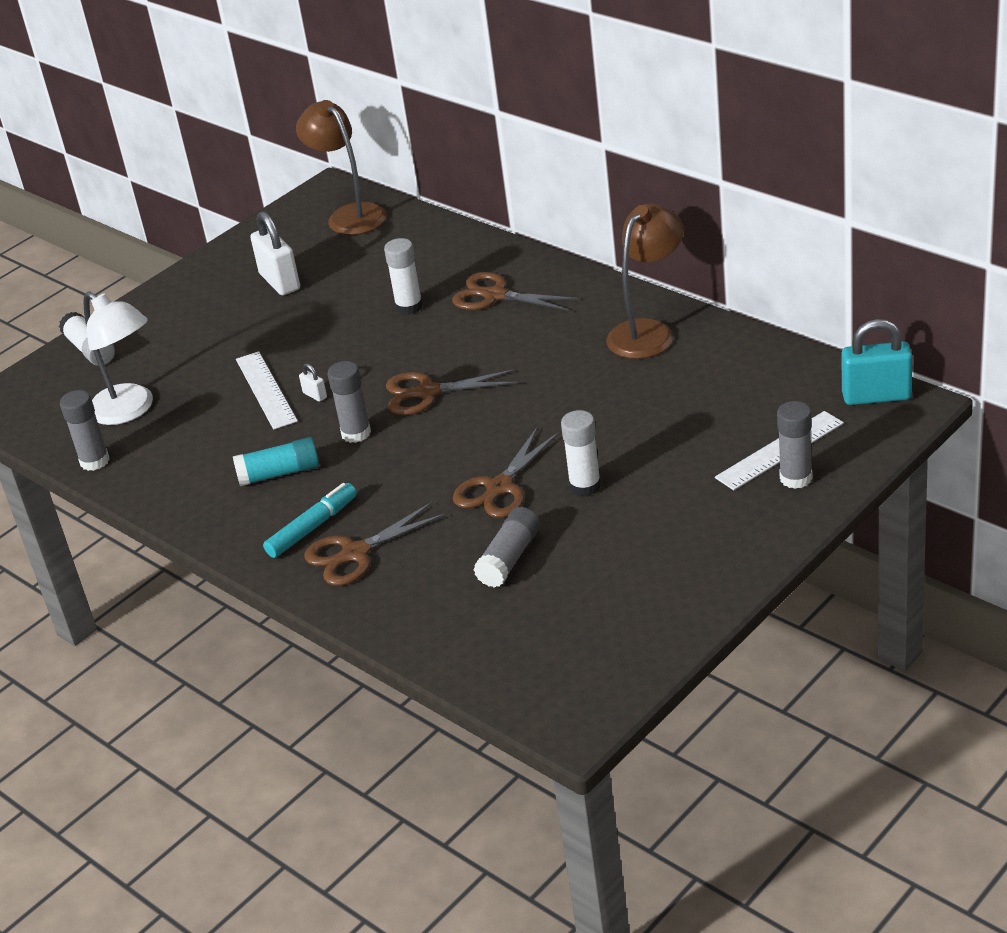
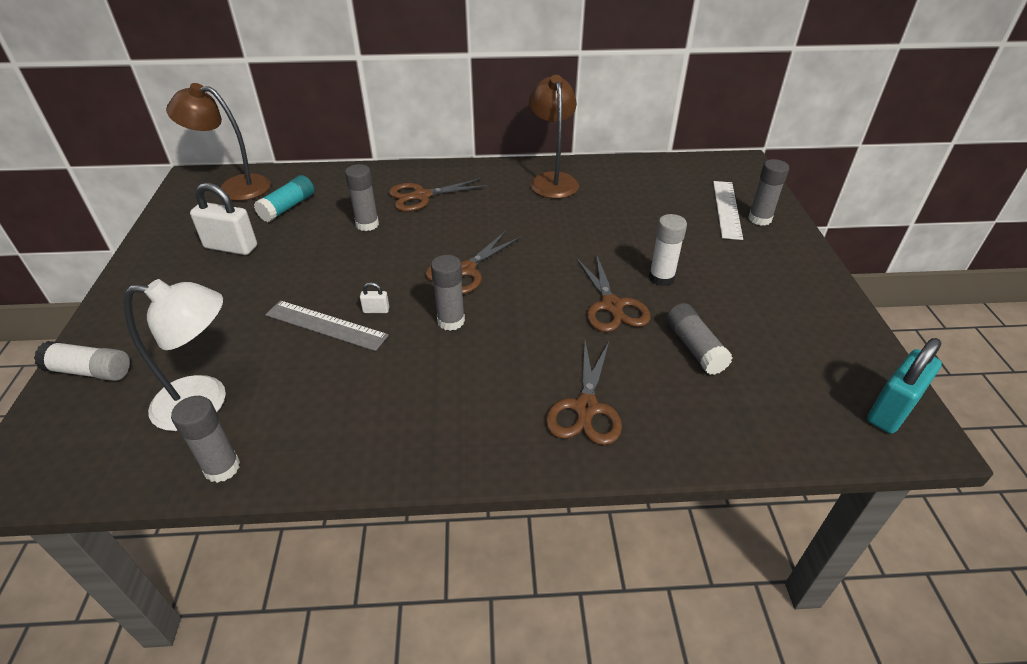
camera: 50 degrees left, 5 degrees up
(266, 390) = (326, 325): white ruler -> grey ruler
(279, 473) = (430, 381): turquoise glue stick -> turquoise glue stick (288, 207)
(312, 527) = (521, 408): turquoise marker -> none
(409, 307) = (367, 224): white glue stick -> grey glue stick
(876, 396) = (722, 165): turquoise padlock -> turquoise padlock (891, 410)

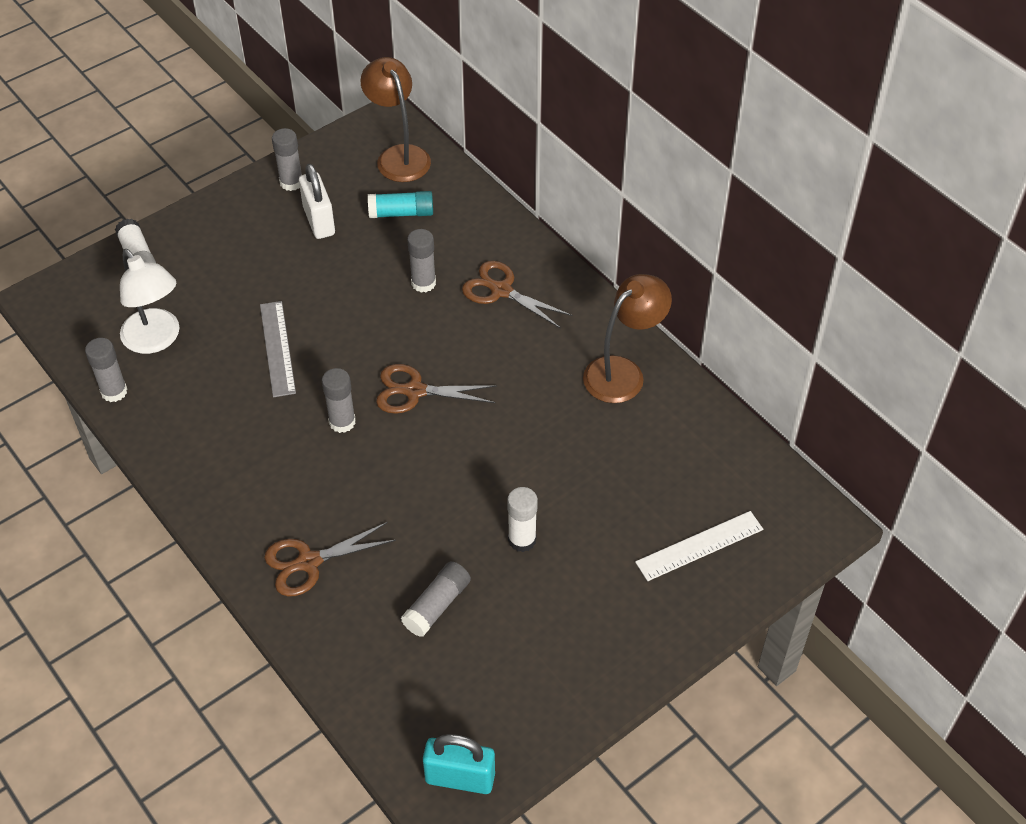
camera: 55 degrees right, 10 degrees up
(376, 310) = (318, 366): white padlock -> none
(612, 306) = (449, 521): brown scissors -> none
(759, 219) = (704, 582): grey glue stick -> grey glue stick (291, 182)

